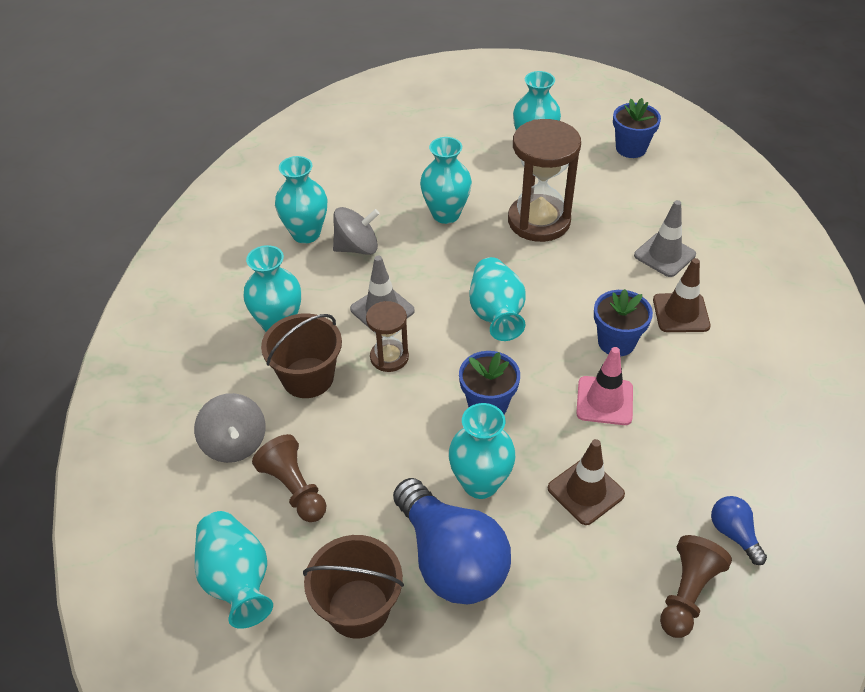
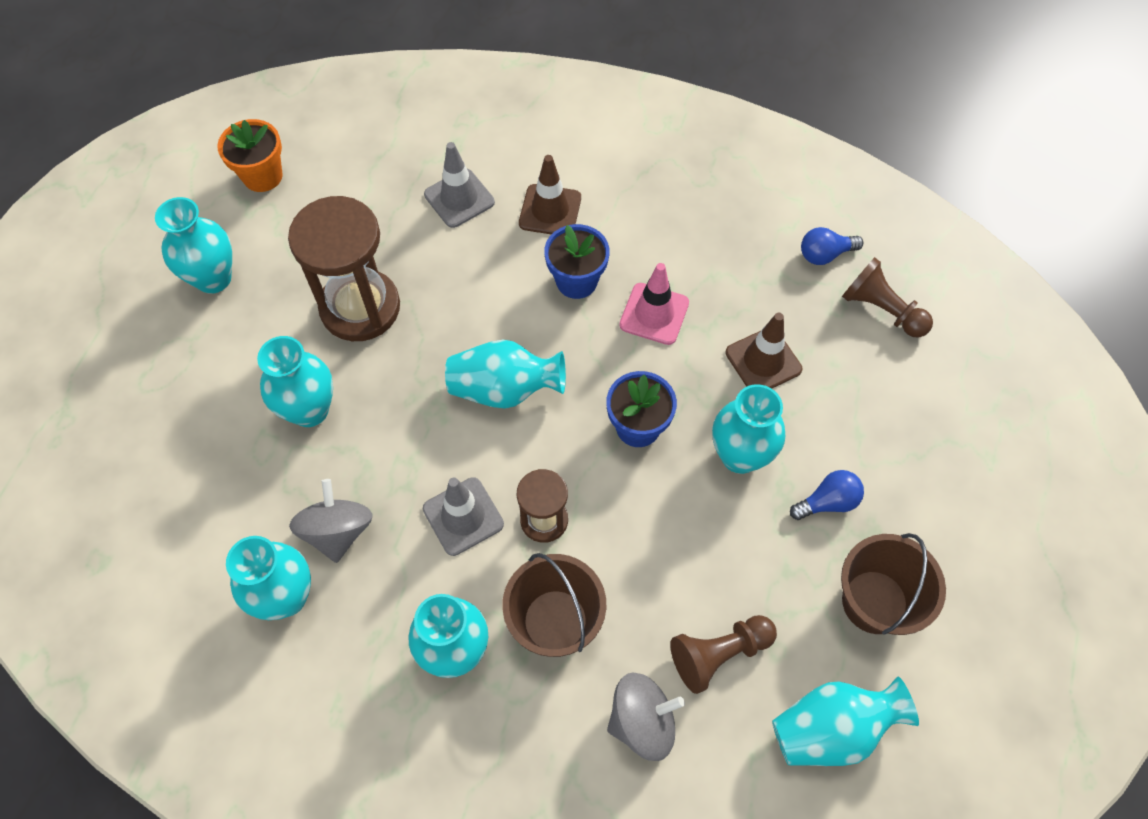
camera: 80 degrees left, 15 degrees up
(451, 560) = (827, 502): blue light bulb -> blue light bulb, size x0.45
(631, 148) = (262, 176): blue flower pot -> orange flower pot

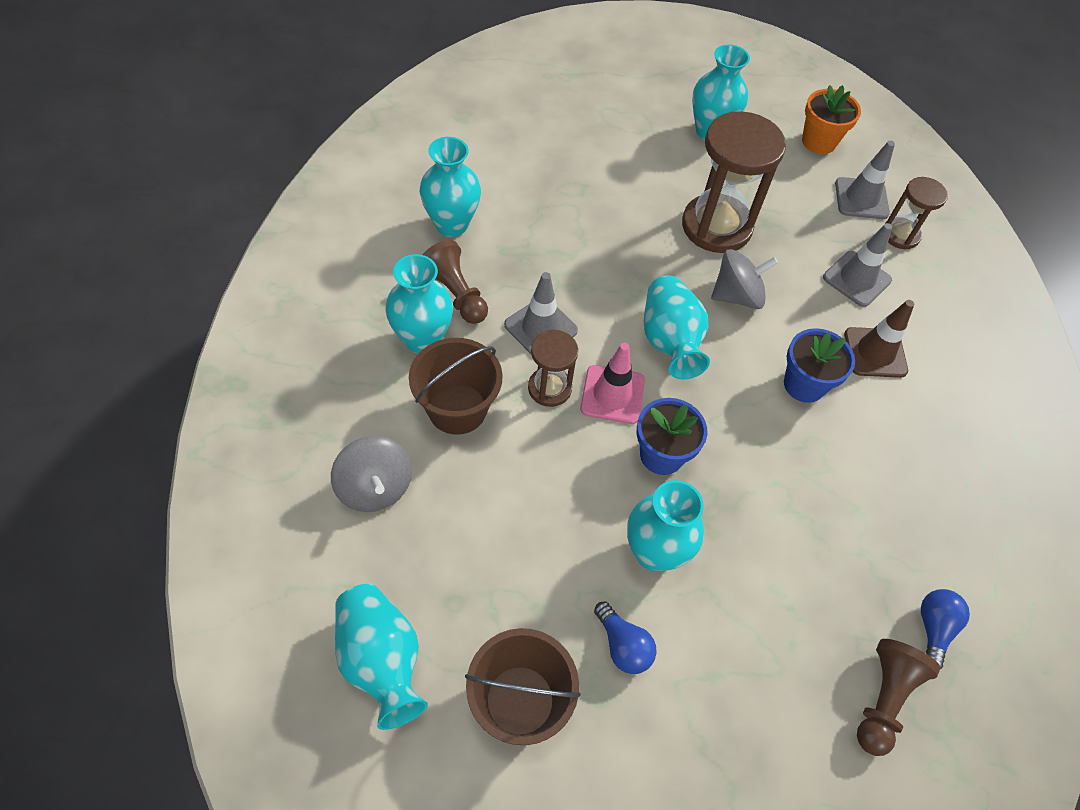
camera: 75 degrees right, 5 degrees down
(310, 410) = (611, 210): turquoise vase -> none
(338, 531) = (511, 246): grey spinning top -> grey spinning top (737, 296)
(355, 162) = (861, 198): none -> grey traffic cone
(412, 143) = (900, 235): none -> brown hourglass
(654, 314) = (791, 457): pink traffic cone -> pink traffic cone (612, 394)
(719, 654) = (444, 548): brown pawn -> brown pawn (455, 294)
(763, 361) = (771, 568): brown traffic cone -> none
(824, 254) = (933, 628): blue light bulb -> blue light bulb turned 45 degrees clockwise

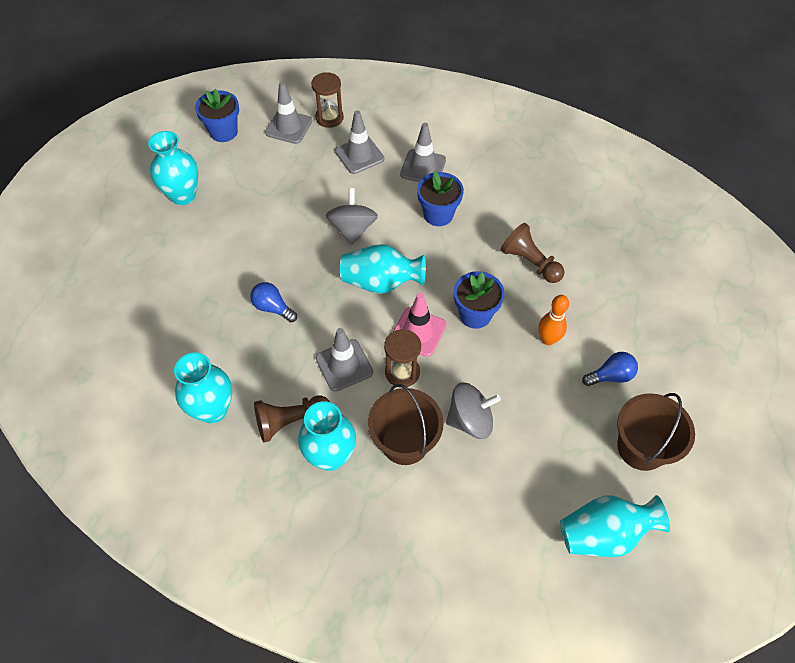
camera: 70 degrees left, 0 degrees up
(375, 487) = (463, 517): grey spinning top -> grey spinning top (470, 420)
(654, 552) = (548, 339): turquoise vase -> orange bowling pin
(716, 226) = (283, 221): brown hourglass -> none
(818, 142) = (223, 132): orange flower pot -> blue flower pot
(875, 352) = (423, 167): brown traffic cone -> grey traffic cone
(883, 699) = (658, 248): brown pawn -> brown pawn (530, 262)
(933, 628) = (618, 209): blue light bulb -> blue light bulb (273, 308)

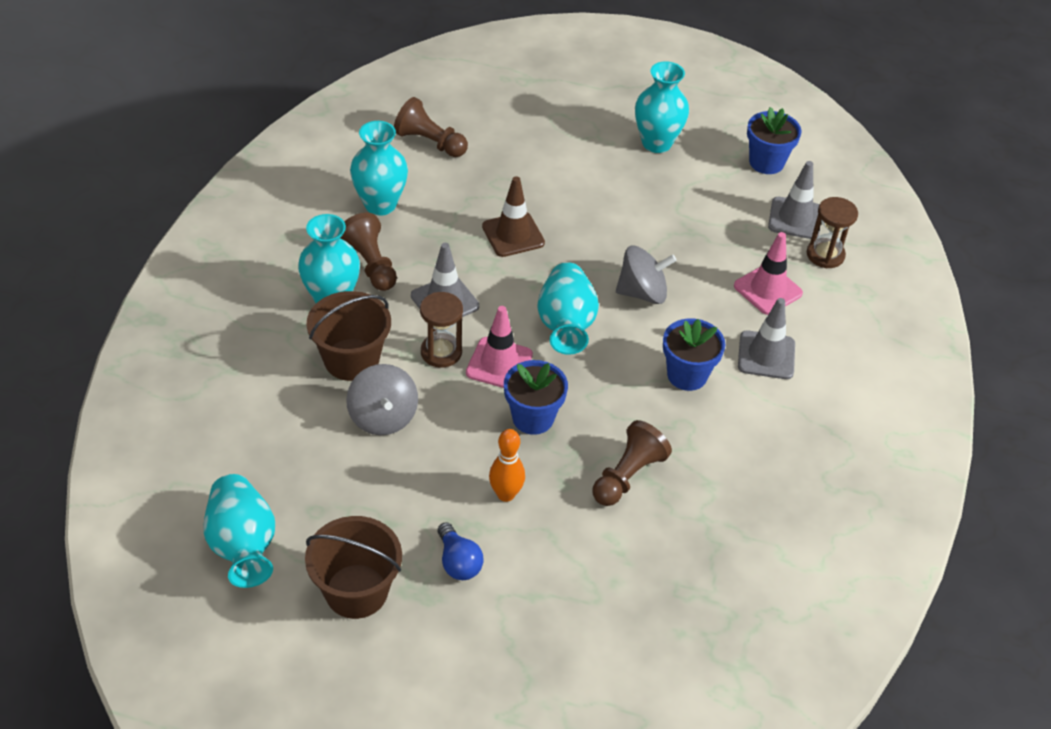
camera: 80 degrees right, 10 degrees down
(136, 362) = (430, 142): none -> brown pawn
(273, 308) = (513, 235): blue light bulb -> brown traffic cone
(359, 155) = (767, 290): grey traffic cone -> pink traffic cone

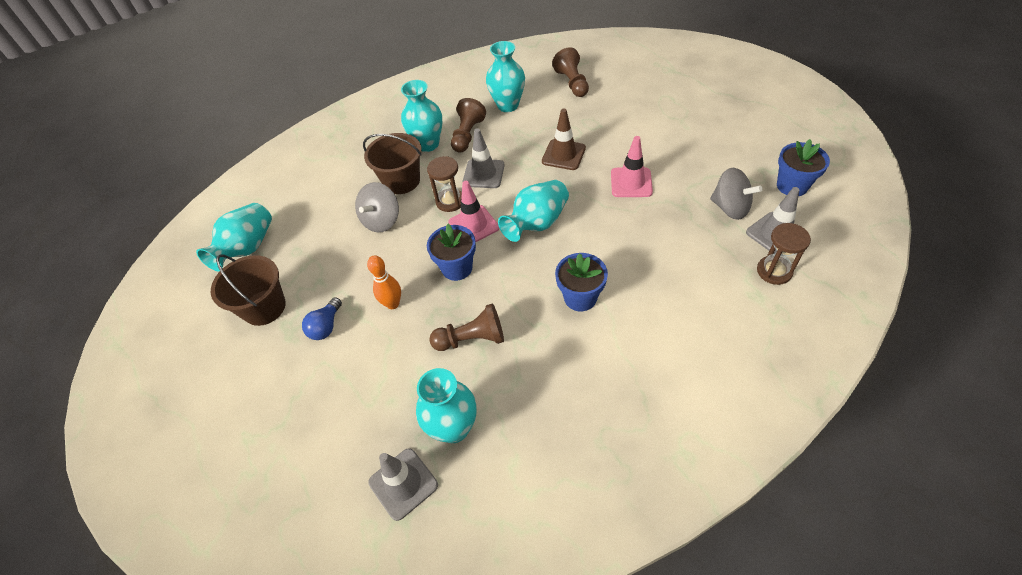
camera: 50 degrees right, 5 degrees up
(642, 292) = (607, 228): grey spinning top -> grey spinning top (730, 208)
(656, 143) = (719, 140): turquoise vase -> turquoise vase (454, 428)
(766, 355) = (651, 317): grey traffic cone -> grey traffic cone (403, 483)
(767, 290) = (700, 272): pink traffic cone -> pink traffic cone (631, 182)

